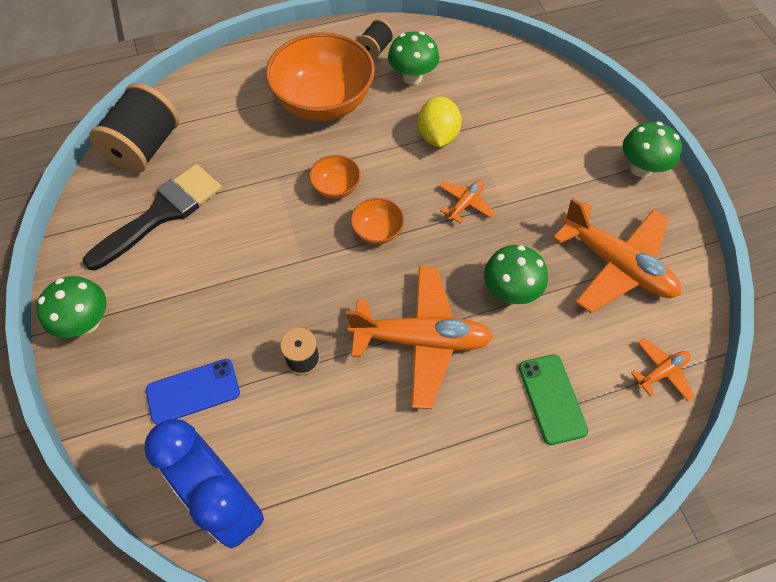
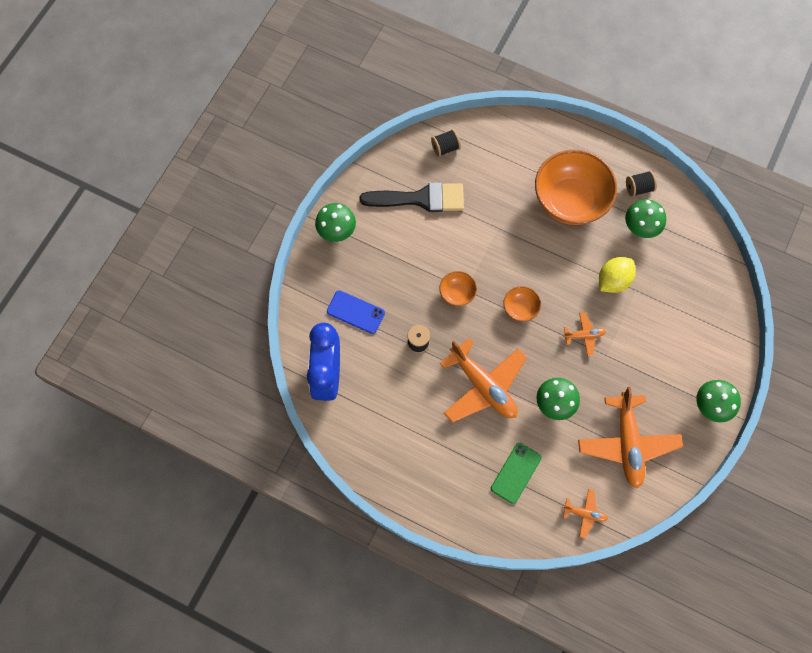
camera: 45 degrees right, 10 degrees up
(145, 148) = (445, 148): black spool -> black spool, size x0.50
(336, 187) = (524, 263): orange bowl -> orange bowl (457, 293)

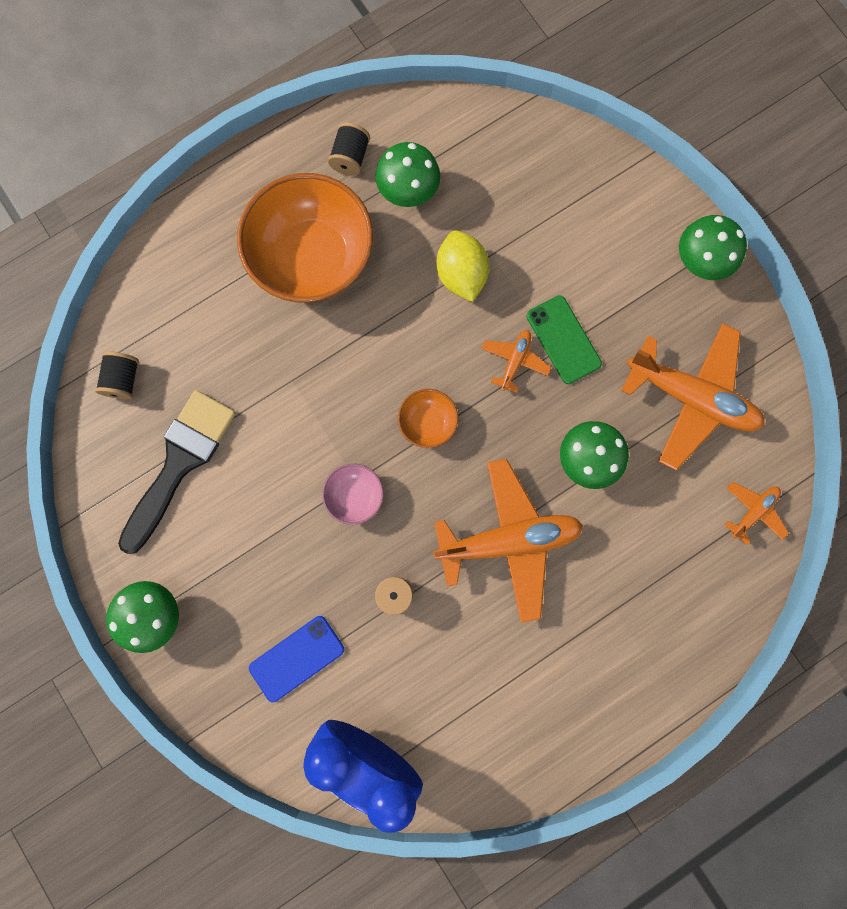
camera: 60 degrees left, 10 degrees up
(457, 293) = (355, 496): orange bowl -> pink bowl
(516, 473) = (652, 569): green phone -> green phone (563, 340)

